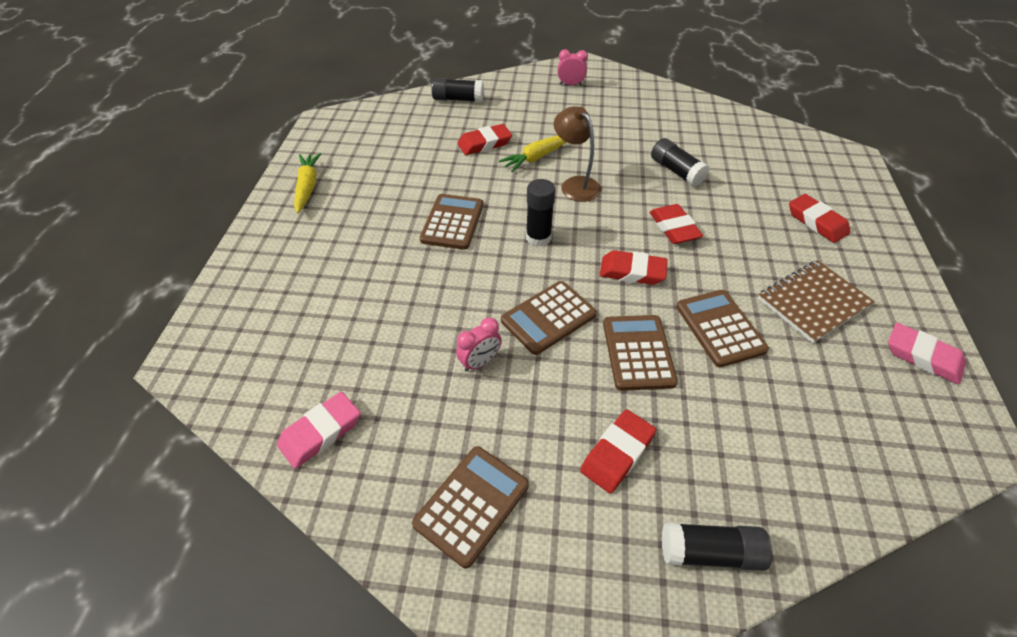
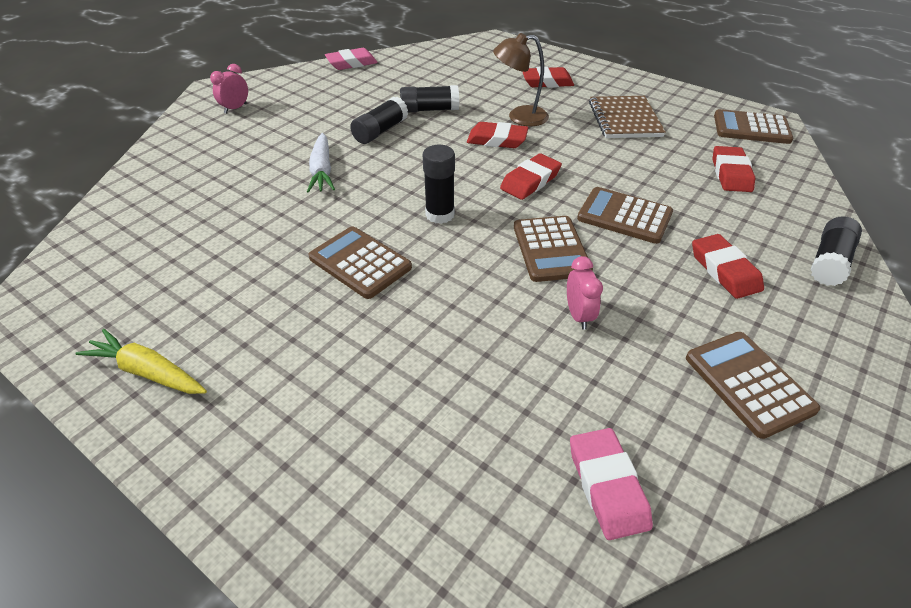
camera: 60 degrees left, 5 degrees down
(458, 99) = (151, 183): black glue stick -> black glue stick (380, 131)
(484, 143) = (256, 194): red eraser -> red eraser (731, 173)
(537, 157) = (322, 170): yellow carrot -> white carrot
(575, 184) = (388, 165): brown lamp -> brown lamp (519, 117)
(720, 328) = (623, 167): brown calculator -> brown calculator (751, 128)
(922, 356) = (697, 105): pink eraser -> pink eraser (351, 63)

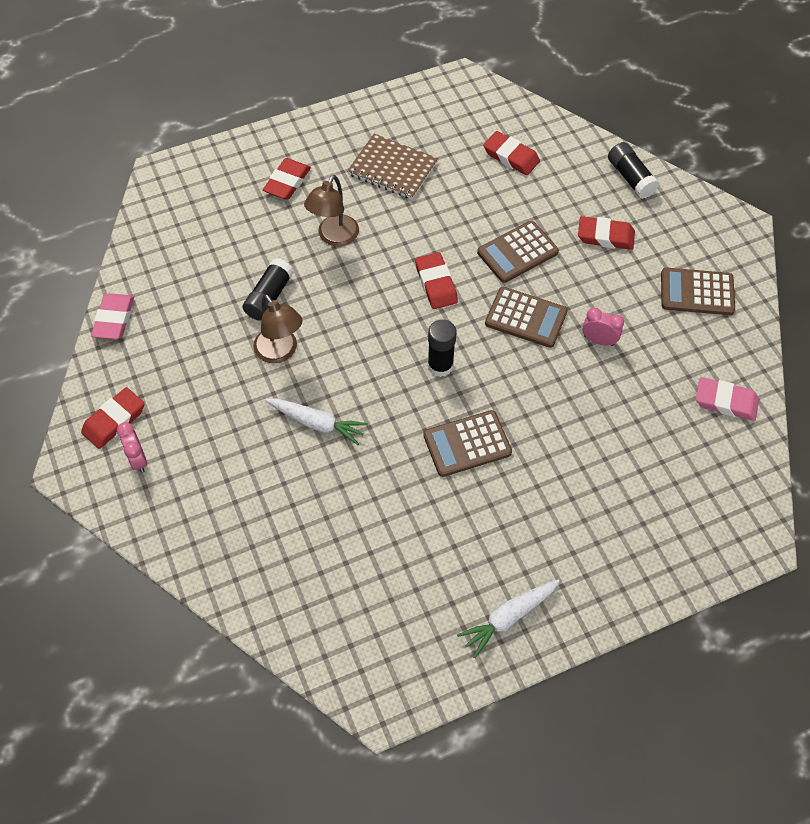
camera: 60 degrees left, 15 degrees up
(148, 372) = (508, 618): yellow carrot -> white carrot
(380, 131) = (280, 352): black glue stick -> brown lamp
(497, 140) = (360, 273): red eraser -> red eraser (114, 420)
(751, 128) = (464, 100): brown calculator -> none

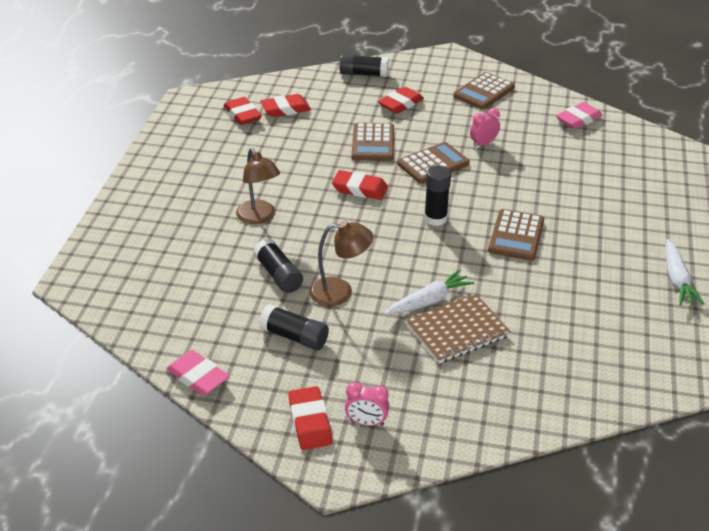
camera: 55 degrees left, 20 degrees down
(202, 353) = (294, 337): none -> black glue stick
(287, 182) = (174, 217): red eraser -> red eraser (242, 114)
(392, 168) = (229, 162): brown notebook -> brown notebook (457, 330)

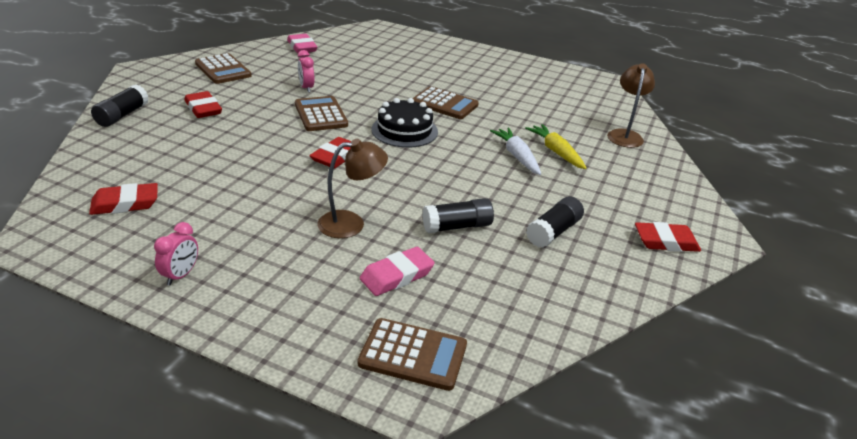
camera: 80 degrees left, 5 degrees down
(198, 377) = (607, 302): pink eraser -> pink eraser (397, 276)
(285, 109) = (144, 173): red eraser -> none
(340, 292) = (493, 196): brown lamp -> brown lamp (625, 135)
(366, 422) = (664, 213): pink clock -> pink clock (180, 275)
(373, 143) = (261, 135): brown calculator -> brown calculator (413, 355)
(435, 218) = (404, 130): black glue stick -> black cake
(457, 330) = (556, 152): brown notebook -> yellow carrot
(677, 280) = (516, 66): white carrot -> none

